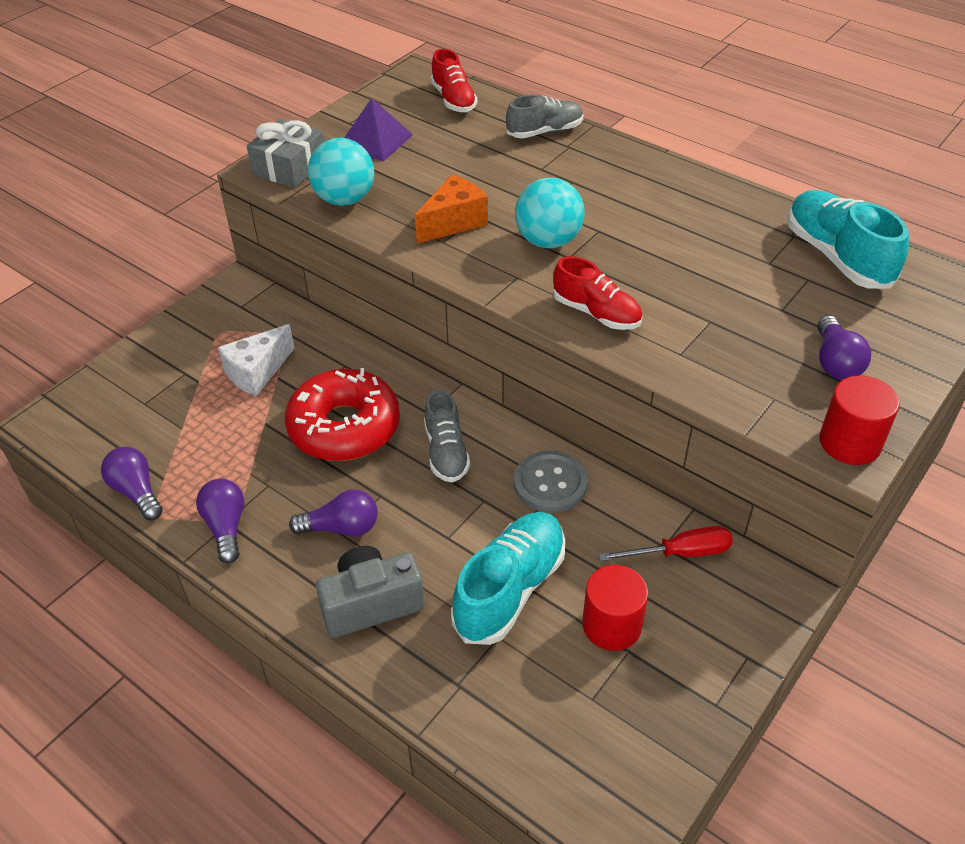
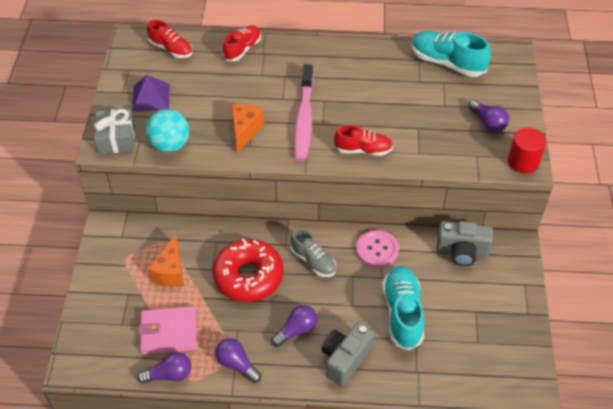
camera: 35 degrees left, 5 degrees up
(136, 492) = (169, 375): purple light bulb -> purple light bulb turned 150 degrees clockwise
(186, 442) = (169, 332): none -> pink wallet
(257, 372) = (170, 271): white cheese -> orange cheese
(545, 131) = (242, 49): grey shoe -> red shoe
(548, 241) = (304, 119): turquoise ball -> pink toothbrush
(550, 483) = (377, 250): grey button -> pink button
(611, 625) = (460, 304): red cylinder -> none
(680, 553) = (462, 252): red screwdriver -> grey camera

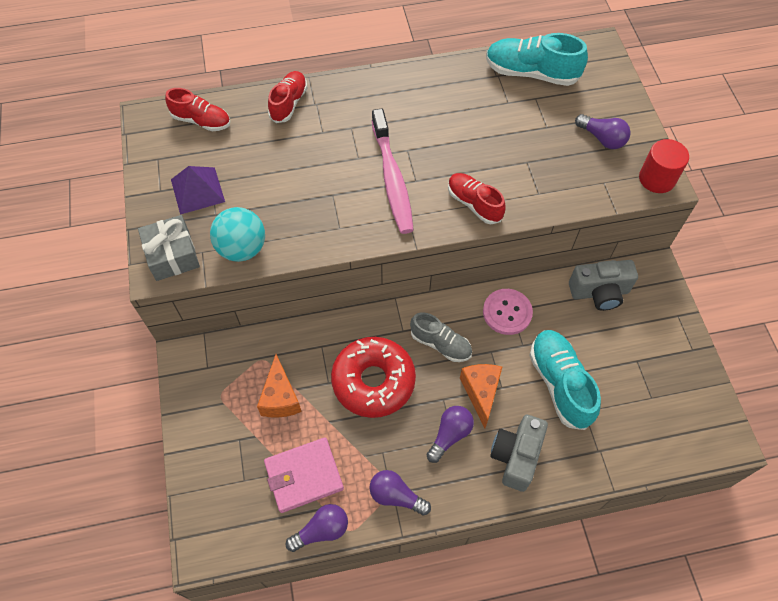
camera: 15 degrees left, 10 degrees up
(245, 131) = (327, 210): orange cheese -> orange cheese (481, 393)
(363, 150) = (474, 204): red shoe -> red shoe turned 120 degrees counterclockwise

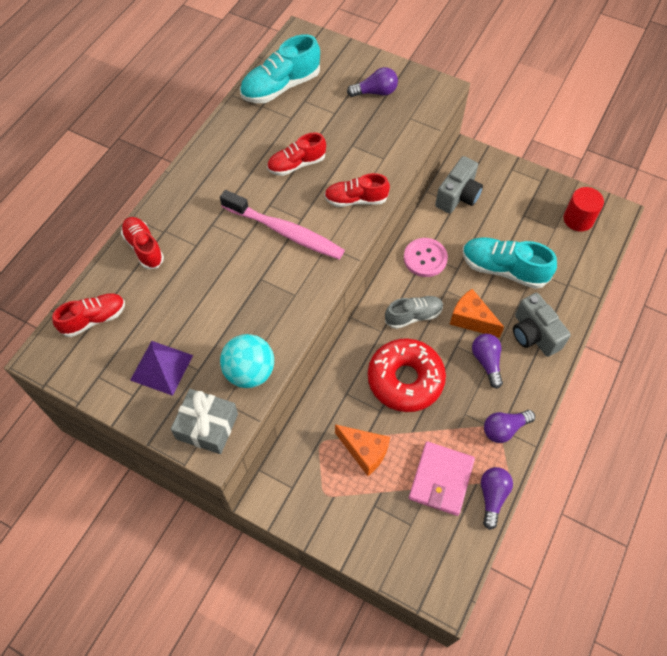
camera: 50 degrees left, 0 degrees up
(465, 139) = (296, 164): none -> red shoe
(657, 179) = (435, 90): red cylinder -> red cylinder (578, 219)

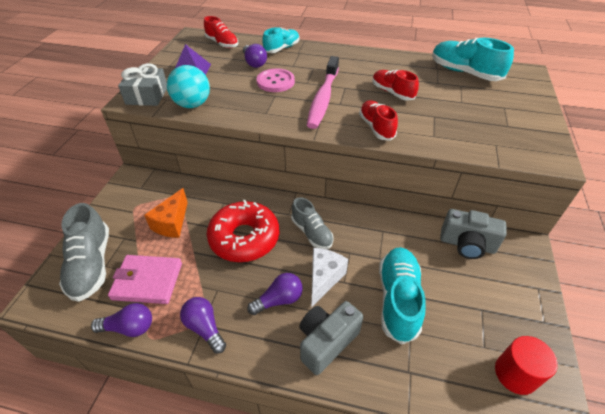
camera: 75 degrees right, 15 degrees down
(144, 248) = (281, 48): red shoe -> turquoise shoe
(375, 92) = (507, 119): purple light bulb -> purple light bulb (254, 63)
(406, 540) = (91, 264): none -> grey shoe
(425, 258) = (378, 231): pink button -> pink button (275, 82)
(471, 320) = (324, 279): orange cheese -> white cheese

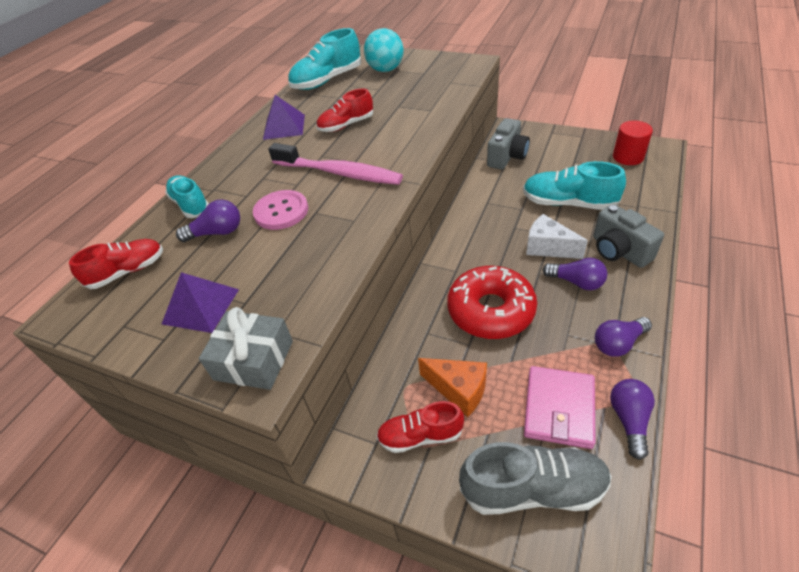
camera: 75 degrees left, 0 degrees up
(192, 104) = (306, 296): turquoise ball -> turquoise ball (386, 70)
(279, 300) = (576, 282): purple light bulb -> purple light bulb turned 135 degrees clockwise
(311, 232) = (486, 253): grey shoe -> none
(376, 127) = (408, 140): red shoe -> red shoe (420, 436)
(382, 65) = (284, 127): none -> purple pyramid

